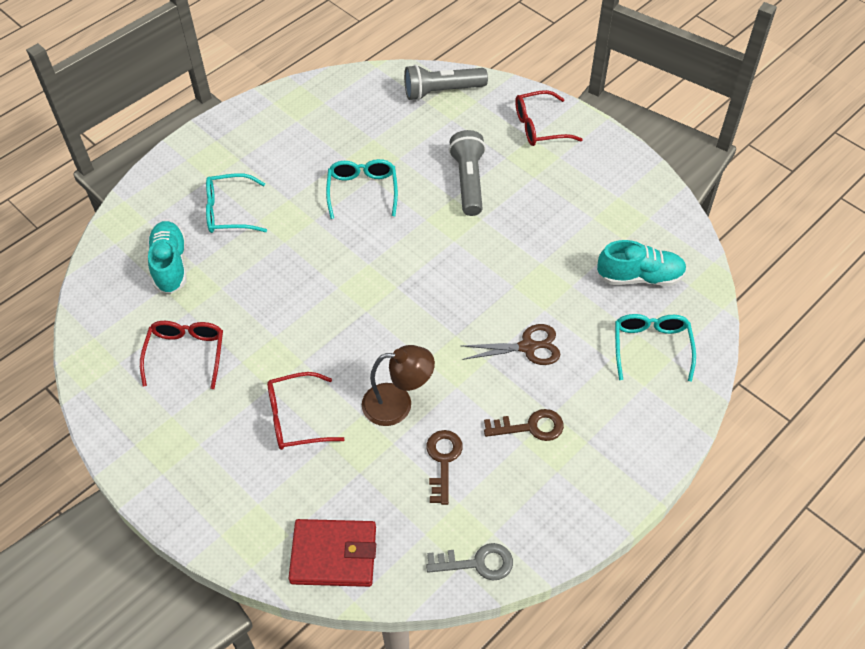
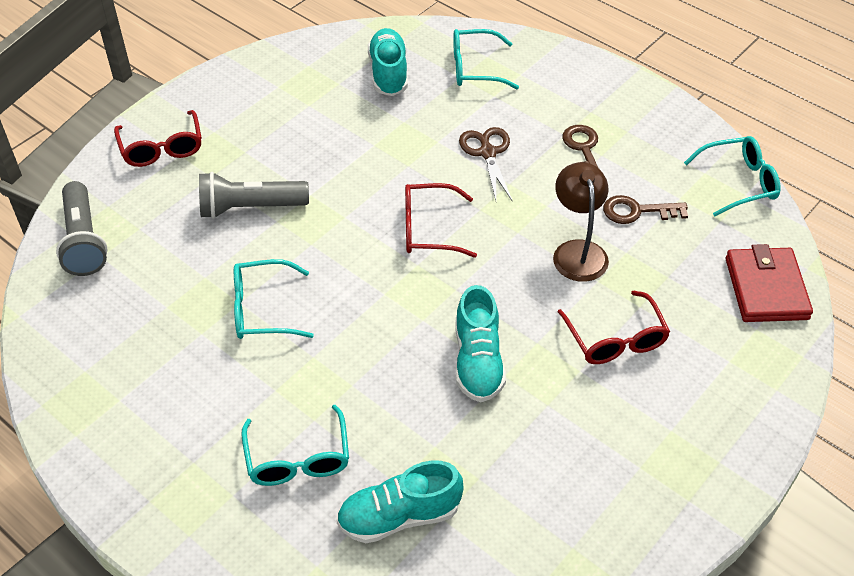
camera: 95 degrees left, 5 degrees down
(186, 354) = (547, 468): red glasses -> red glasses (429, 229)
(291, 320) = (478, 361): none -> turquoise shoe
(477, 563) = (738, 182): grey key -> turquoise glasses

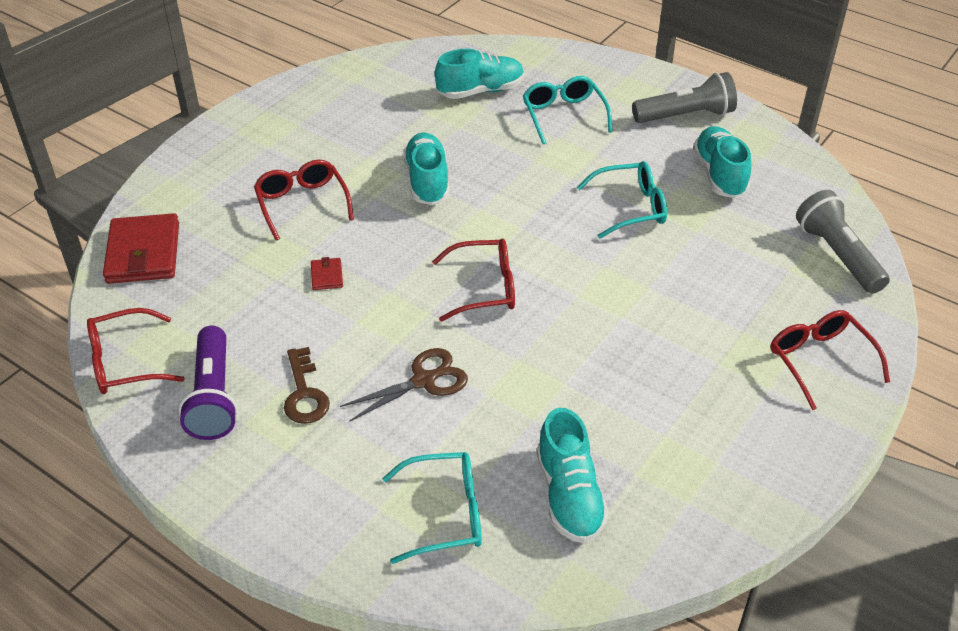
camera: 175 degrees right, 5 degrees down
(147, 347) = (719, 175): none -> turquoise shoe
(250, 208) = (683, 298): grey flashlight -> grey flashlight (686, 115)
(487, 153) = (423, 381): brown scissors -> brown scissors turned 105 degrees counterclockwise
(578, 251) = (327, 276): brown lamp -> red wallet
(637, 211) = (254, 321): brown key -> none
(655, 151) = (213, 397): none -> purple flashlight
(738, 182) = (126, 362): turquoise glasses -> red glasses

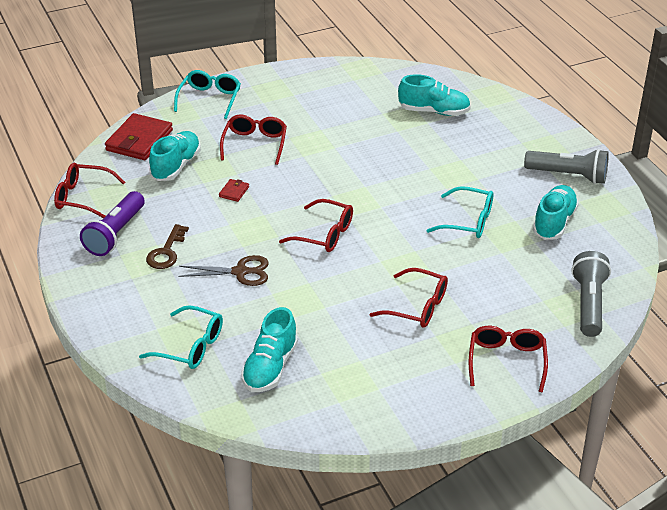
camera: 30 degrees right, 5 degrees down
(427, 181) = (345, 157): turquoise shoe -> turquoise shoe (176, 166)
(564, 116) = (478, 146): turquoise glasses -> turquoise glasses (209, 99)
(667, 336) = (416, 306): none -> red glasses

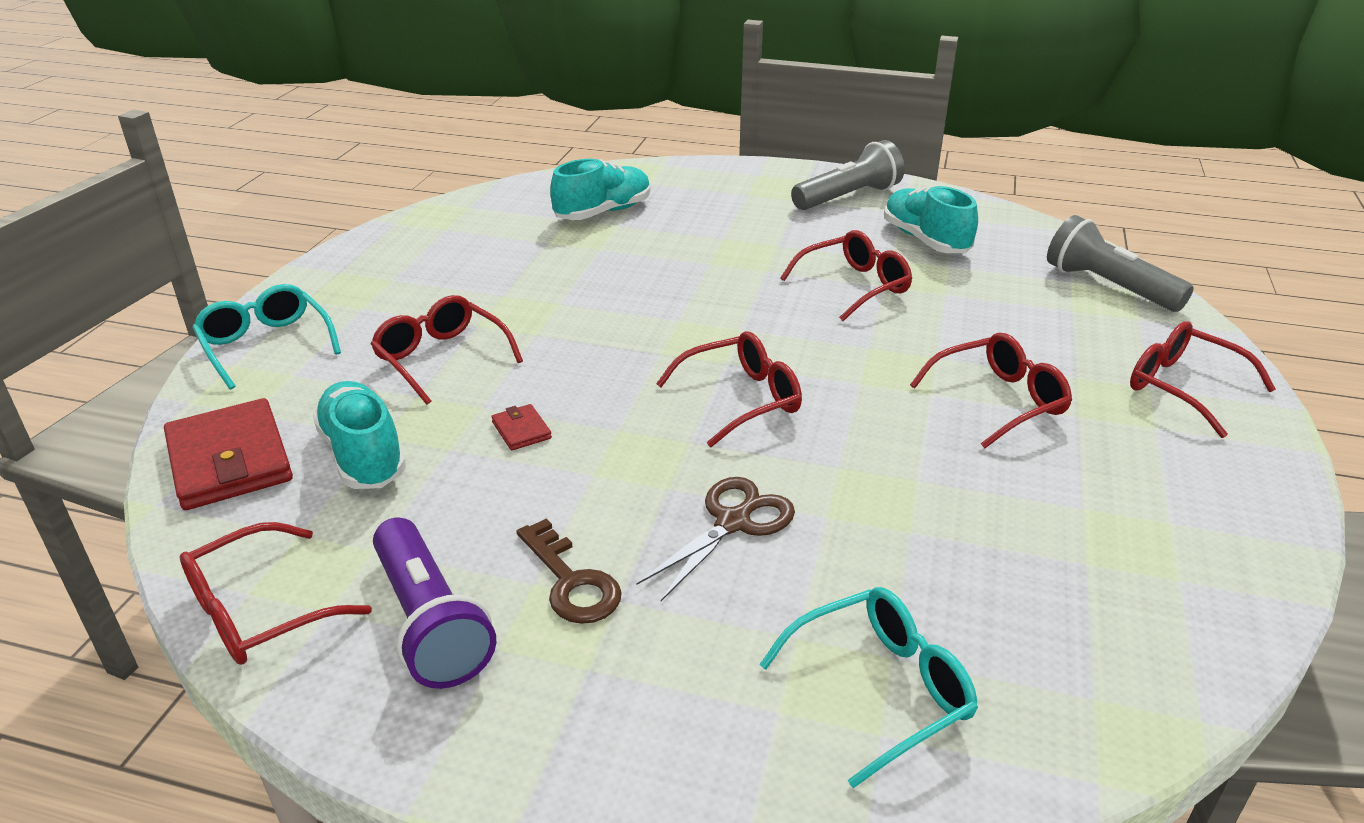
camera: 50 degrees left, 5 degrees down
(270, 367) = (1028, 614): turquoise shoe -> none
(467, 221) = (853, 286): turquoise glasses -> red glasses

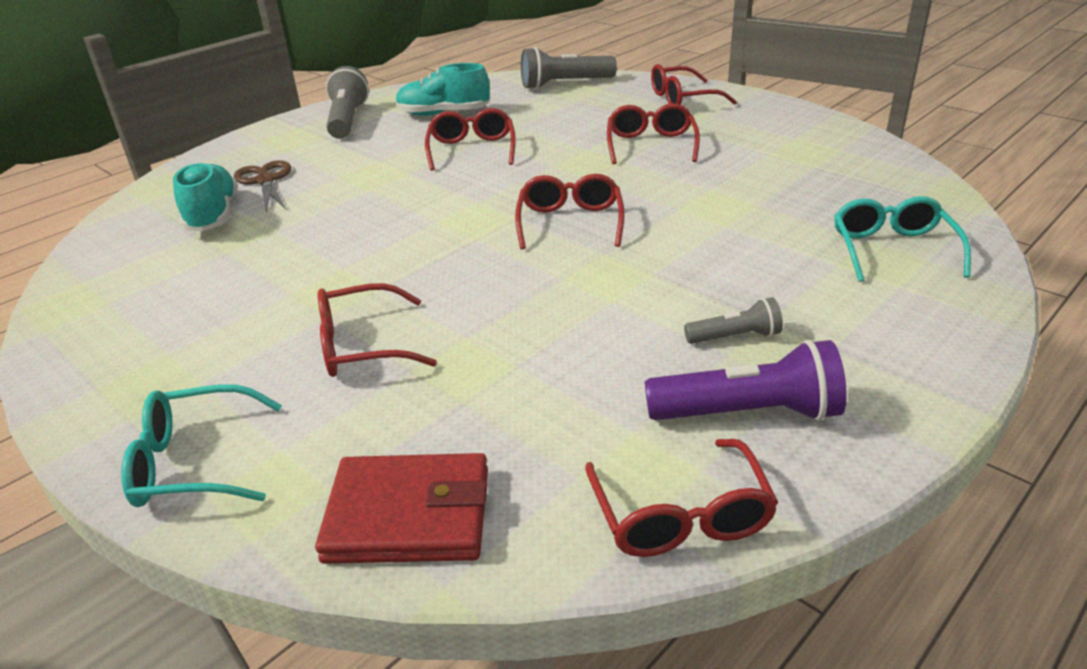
camera: 60 degrees left, 0 degrees up
(363, 455) = (482, 417): turquoise shoe -> none
(521, 430) = (522, 323): red wallet -> none
(571, 581) = (735, 337): brown key -> grey flashlight
(733, 523) = (710, 259): brown scissors -> brown scissors (265, 181)

